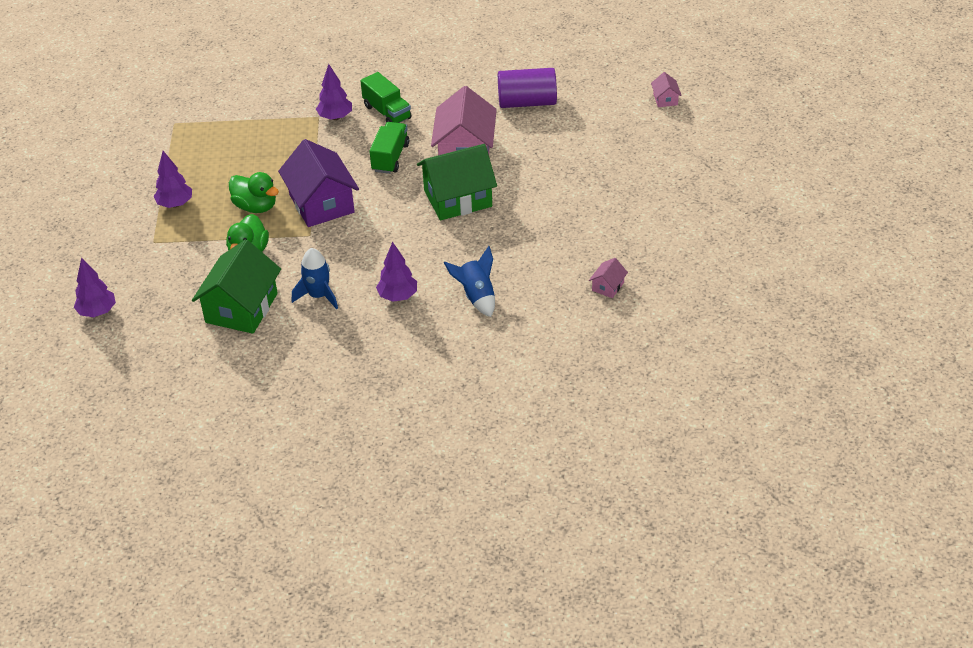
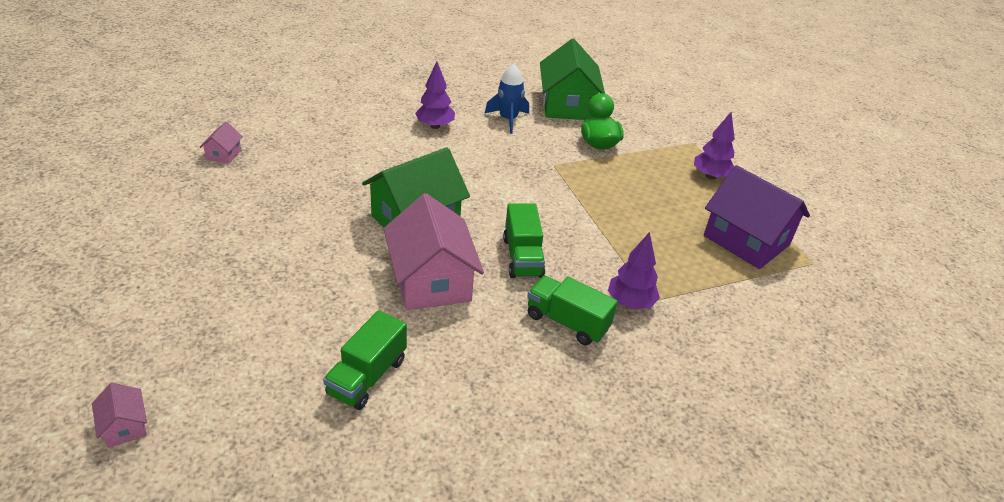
camera: 155 degrees right, 5 degrees down
(97, 312) = (680, 92): purple tree -> none
(256, 206) = (630, 184): green duck -> none
(321, 203) = (565, 195): purple house -> purple house (746, 240)
(476, 296) = (359, 133): blue rocket -> none
(527, 102) = (367, 376): purple cylinder -> green truck

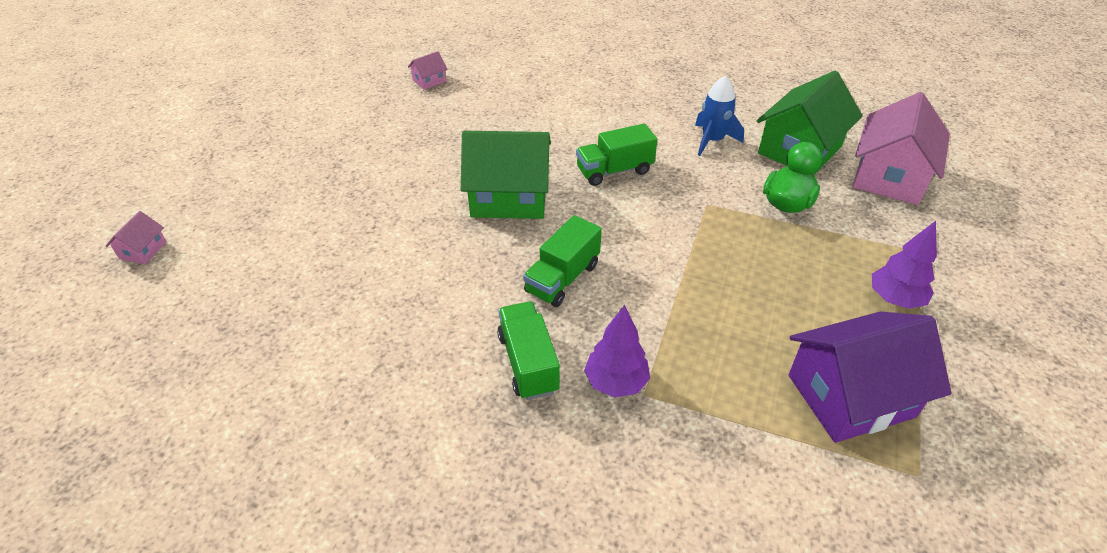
camera: 45 degrees right, 5 degrees up
(367, 376) = (314, 308): green truck -> green truck (614, 171)
(431, 280) = (457, 257): pink house -> pink house (889, 176)
(435, 126) = (629, 120): purple tree -> none
(746, 240) = (850, 395): purple house -> purple house turned 75 degrees clockwise

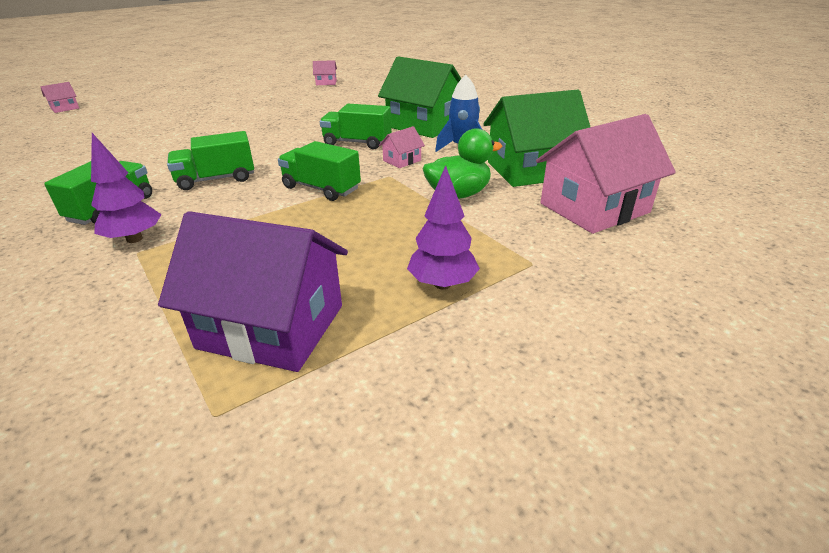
camera: 35 degrees right, 10 degrees down
(509, 197) = (266, 136): green house -> green house (423, 125)
(675, 245) = (321, 188): none -> green truck
(688, 179) = (402, 160): none -> pink house

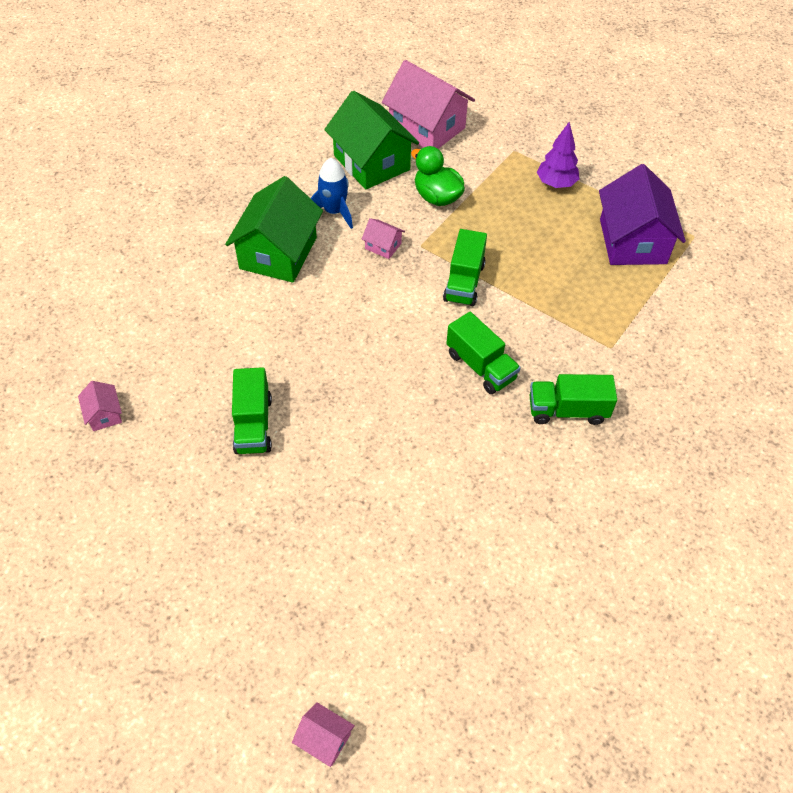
camera: 110 degrees left, 20 degrees up
(134, 239) = (597, 361): purple tree -> none
(357, 143) = (350, 292): green truck -> green truck (253, 424)

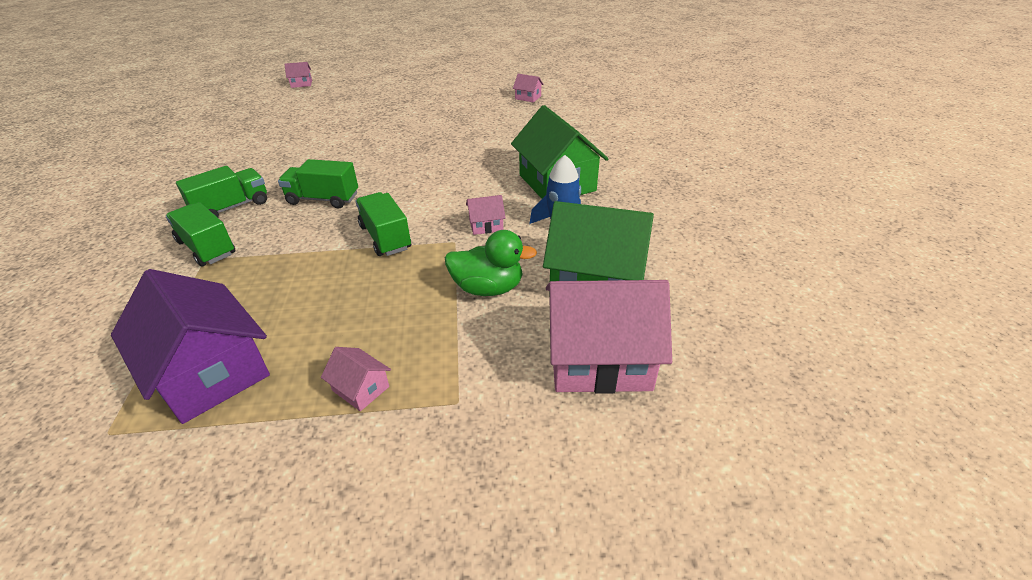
camera: 140 degrees right, 15 degrees down
(253, 424) = (447, 123): green truck -> green truck (207, 248)
(556, 184) = (361, 389): purple tree -> pink house

